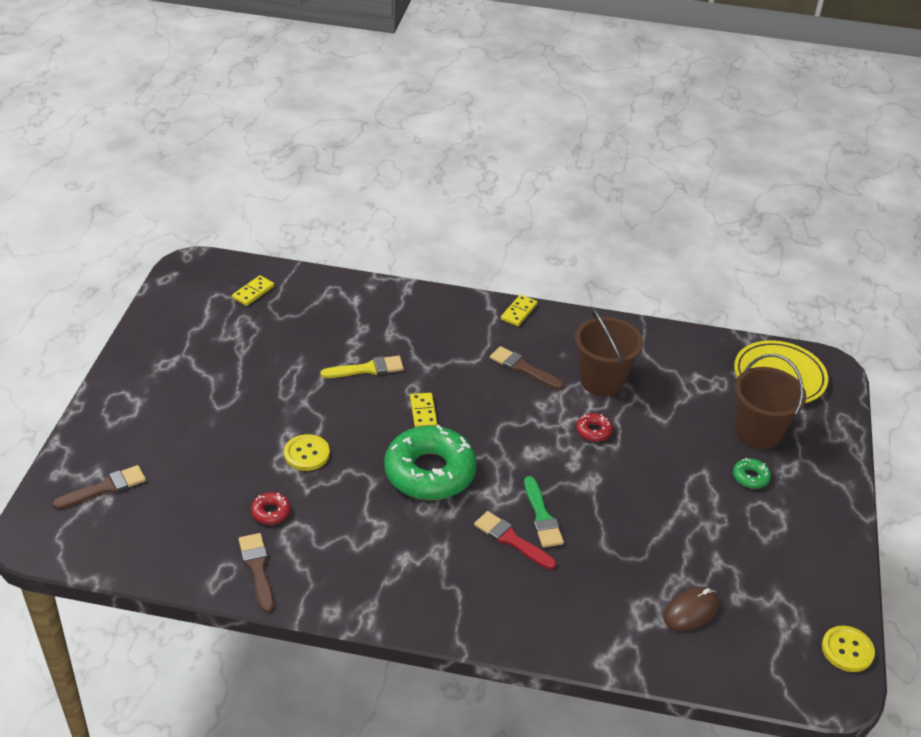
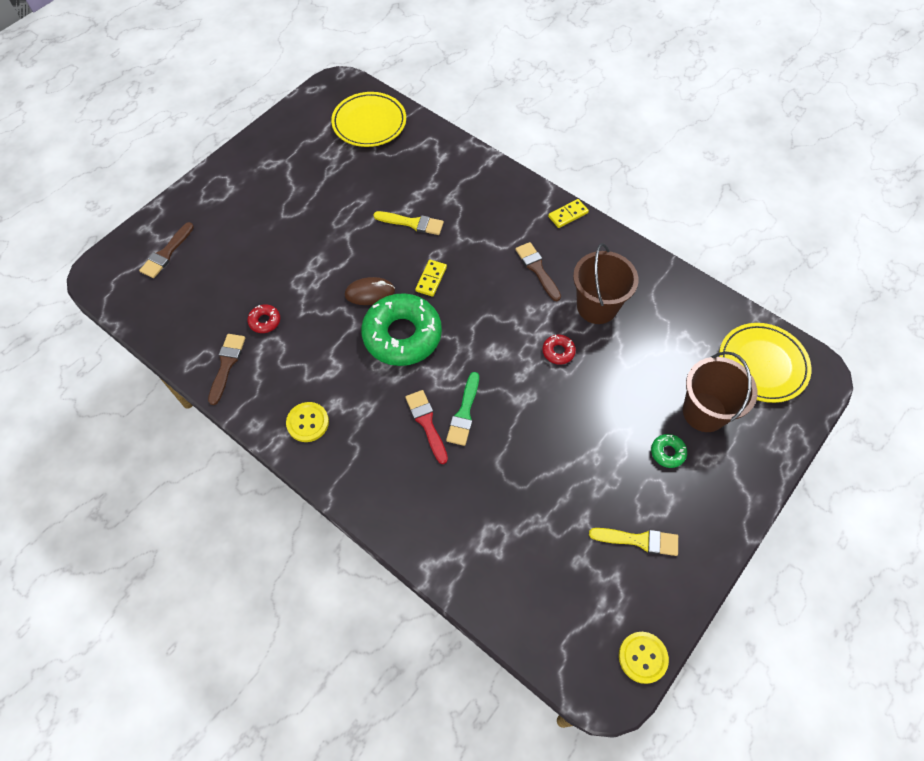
camera: 30 degrees right, 20 degrees up
(105, 488) = (166, 253): brown brush -> brown brush turned 120 degrees clockwise
(253, 292) = (369, 123): yellow domino -> yellow plate
(307, 454) = (321, 281): yellow button -> yellow button (307, 422)
(691, 611) = (530, 555): brown mouse -> brown mouse (370, 293)
(777, 558) = (639, 540): none -> yellow brush

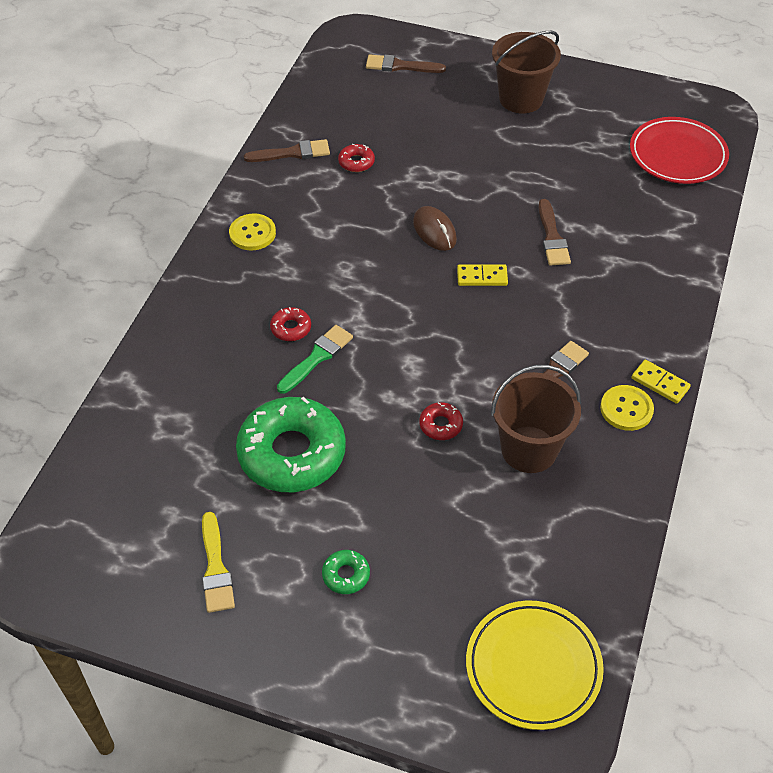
camera: 70 degrees right, 10 degrees down
(369, 123) = (677, 155): yellow plate -> red plate
(402, 335) = (392, 275): green donut -> green donut (292, 453)
(412, 223) = (552, 237): yellow brush -> brown brush
(426, 423) = (291, 328): red brush -> red donut
(464, 413) = (317, 357): green brush -> green brush turned 135 degrees clockwise
(642, 657) = (73, 602): yellow button -> yellow button (626, 409)
(704, 412) = (423, 606): brown bucket -> brown bucket (521, 99)

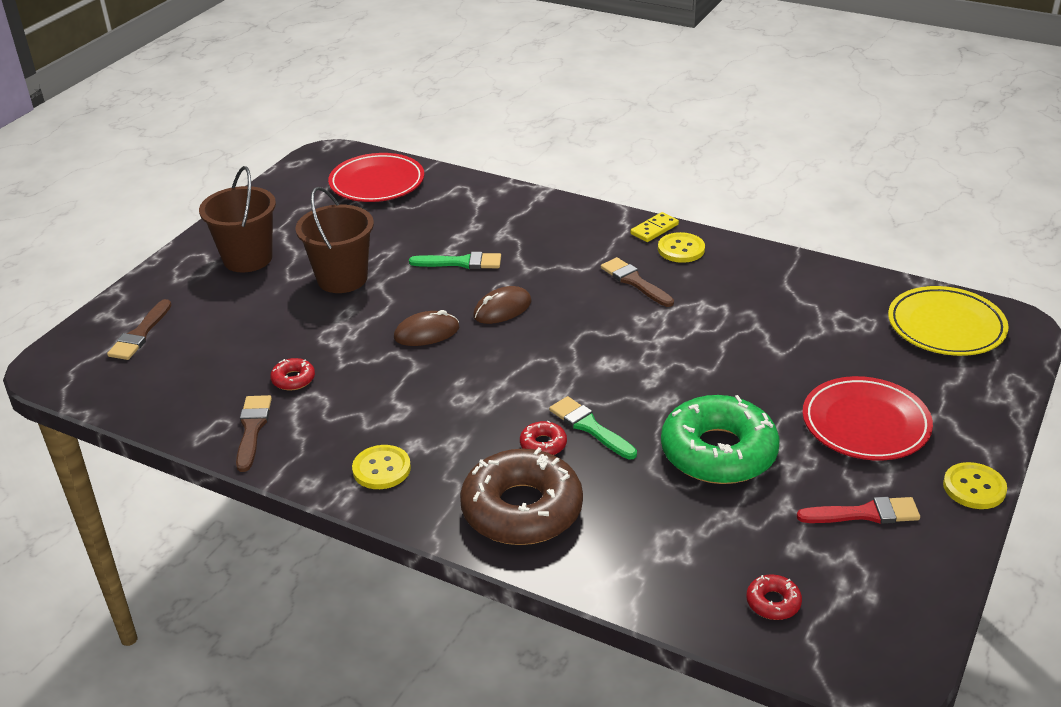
camera: 80 degrees left, 15 degrees down
(210, 324) = (522, 509): none -> brown donut
(215, 568) = (865, 514): yellow brush -> red brush
(257, 667) = (974, 487): none -> yellow button
(346, 575) = (865, 424): green donut -> red plate
(441, 425) = (690, 352): red donut -> red donut (773, 602)
(482, 277) = (502, 309): yellow domino -> brown mouse
(529, 449) = (722, 304): brown bucket -> brown bucket (342, 278)
(552, 237) = (461, 262): brown brush -> green brush

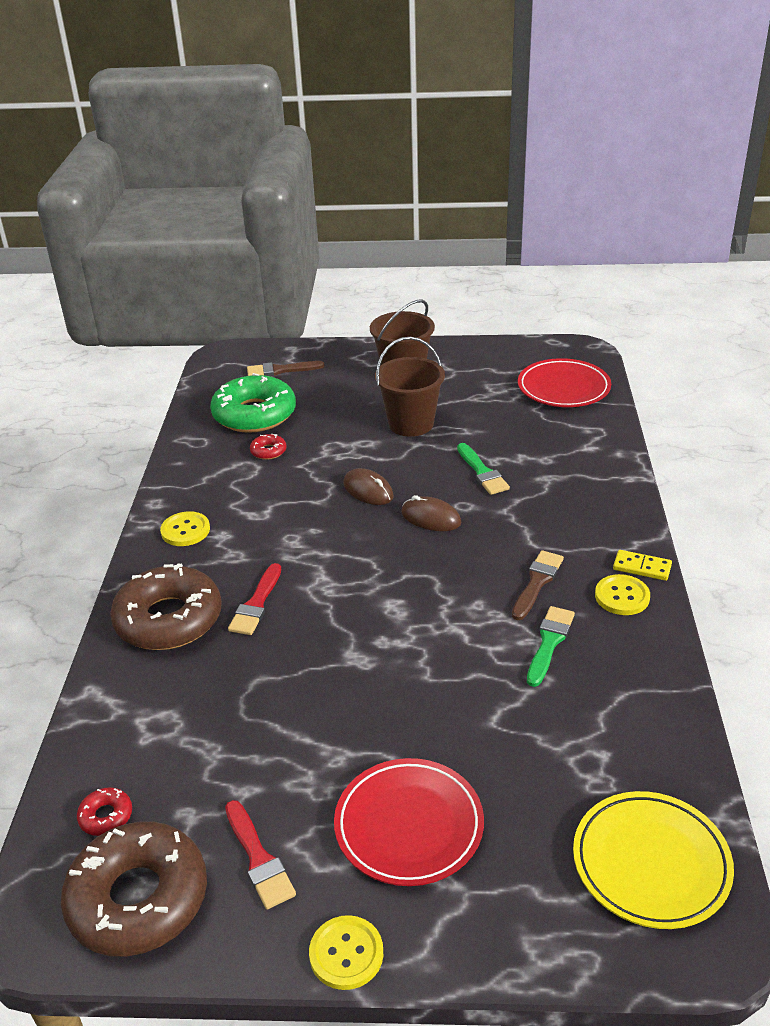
camera: 65 degrees right, 0 degrees up
(252, 429) = (202, 456): brown brush -> none
(543, 444) = (256, 604): red donut -> red brush
(590, 427) = (294, 624): green brush -> green brush (549, 642)
(718, 452) = (302, 719): green donut -> green donut (254, 414)
(878, 596) = (138, 898): none -> brown donut

